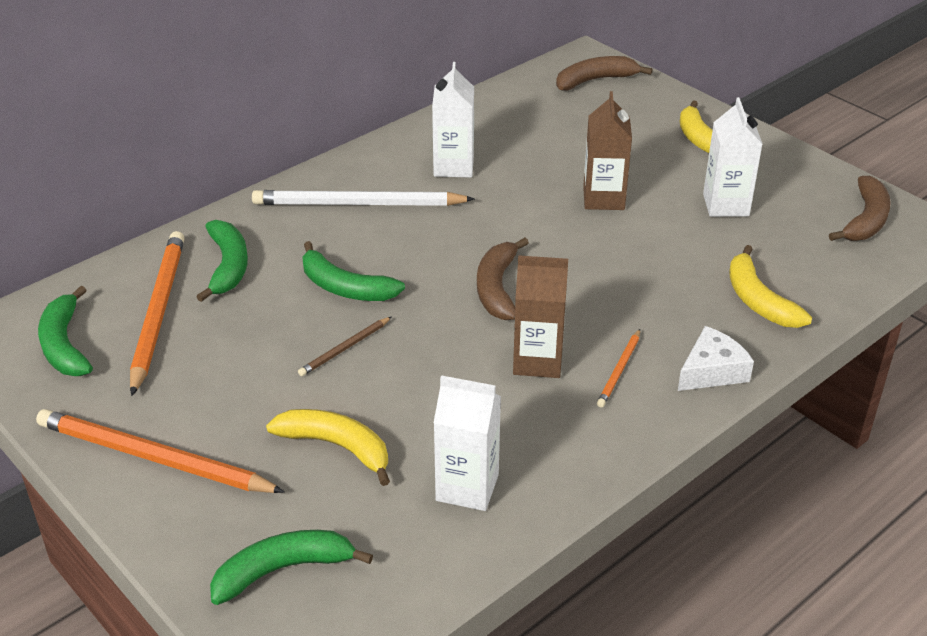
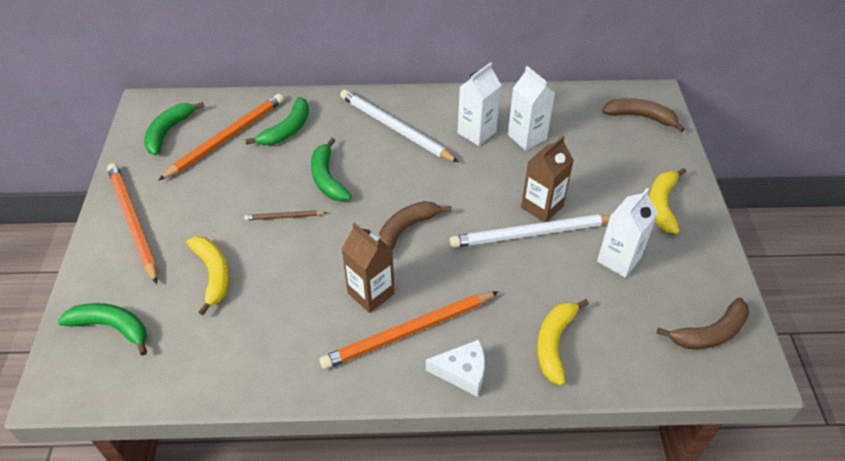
camera: 40 degrees right, 10 degrees up
(467, 487) = (243, 346): white carton -> white carton (527, 137)
(619, 370) = (408, 332): orange pencil -> orange pencil, size x2.10
(624, 225) = (531, 234): none -> white pencil

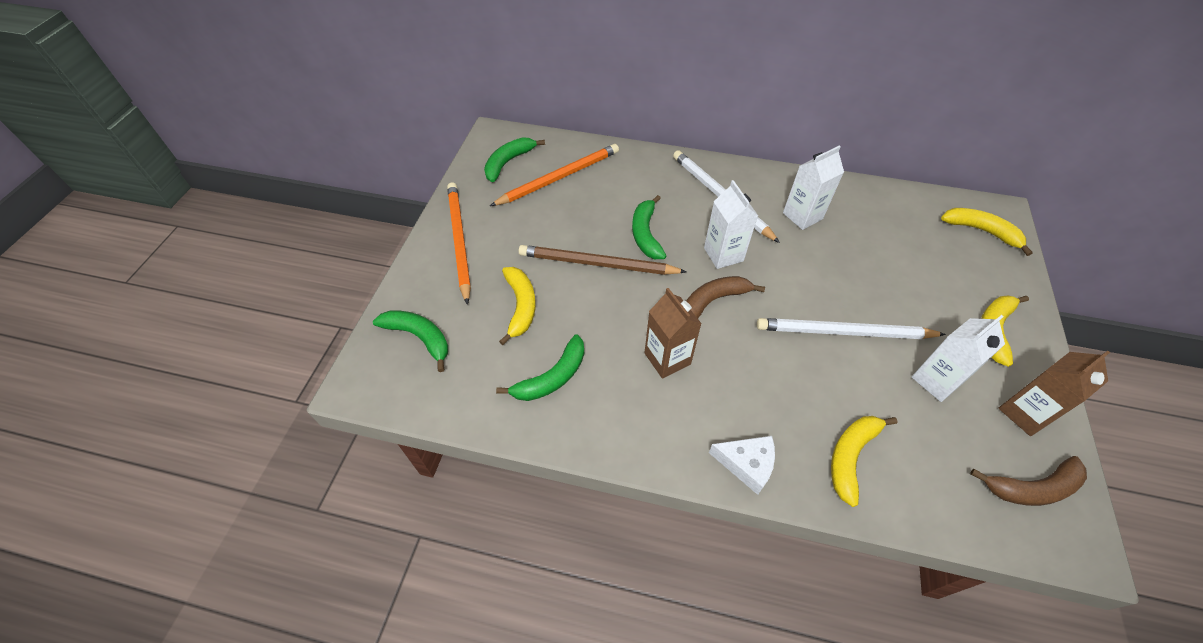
camera: 15 degrees right, 5 degrees up
(284, 217) = (597, 264): brown pencil -> brown pencil, size x2.10
(287, 129) = (617, 180): green banana -> green banana (552, 377)
(408, 332) = (698, 408): orange pencil -> none
(527, 137) = (854, 230): white carton -> white carton (723, 254)
(542, 207) = (859, 306): brown carton -> brown carton (1024, 413)
(640, 117) = (981, 231): brown banana -> yellow banana

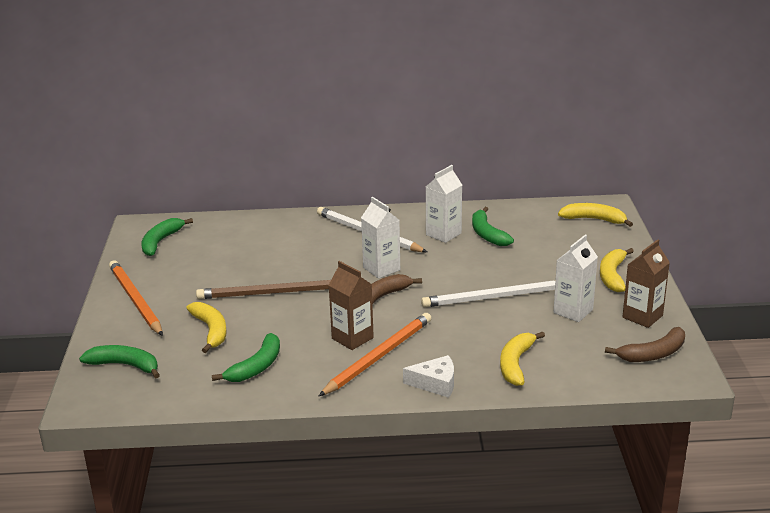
camera: 15 degrees left, 25 degrees down
(559, 177) = (214, 244): orange pencil -> orange pencil (378, 356)
(646, 234) = (308, 267): green banana -> green banana (487, 234)

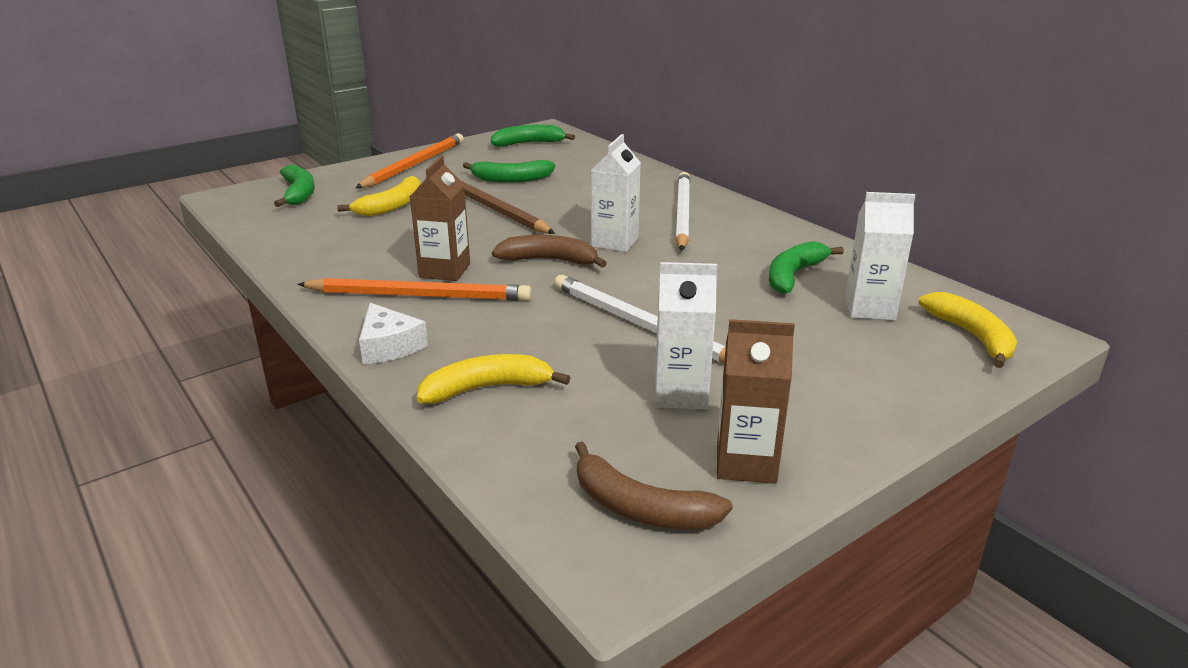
camera: 55 degrees right, 0 degrees up
(256, 366) = (342, 243): green banana -> green banana (511, 179)
(443, 234) = (748, 251): white carton -> white carton (869, 308)
(612, 276) = (832, 399): yellow banana -> none

